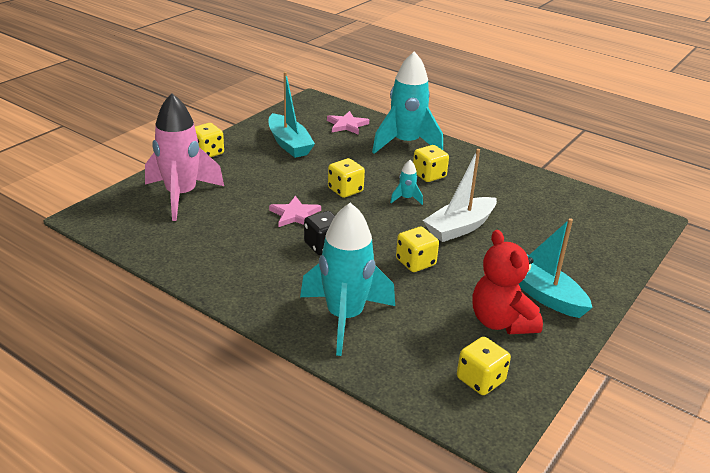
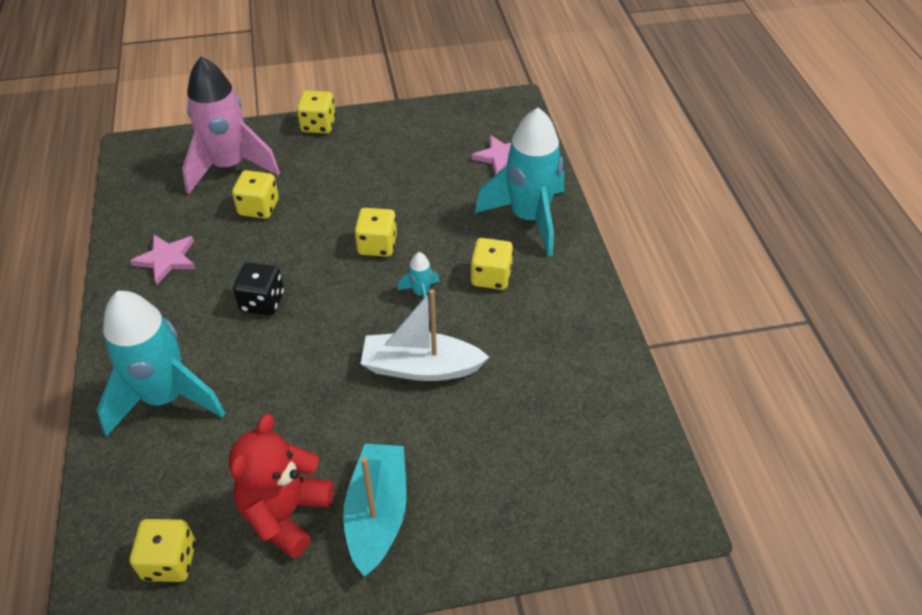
camera: 45 degrees right, 15 degrees up
(289, 144) = (407, 153): turquoise boat -> none
(295, 215) = (290, 248): pink star -> pink star (166, 259)
(415, 262) = (313, 380): yellow dice -> yellow dice (259, 208)

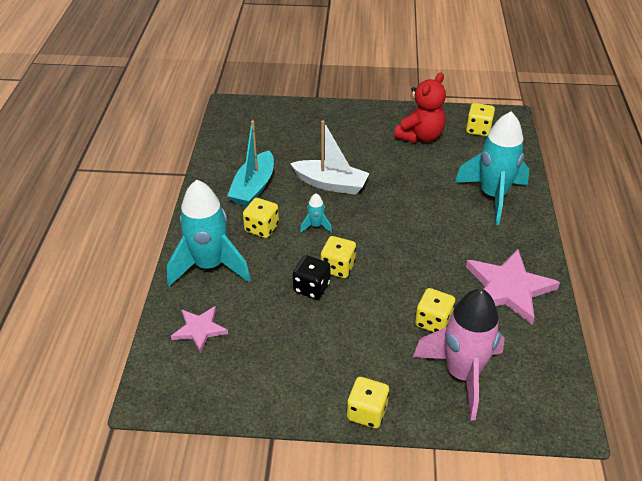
camera: 165 degrees left, 5 degrees down
(166, 259) = (508, 288): pink star -> pink star, size x1.75
(262, 302) = (431, 241): black dice -> black dice (311, 287)
(377, 514) = (373, 129): turquoise boat -> turquoise boat (253, 187)

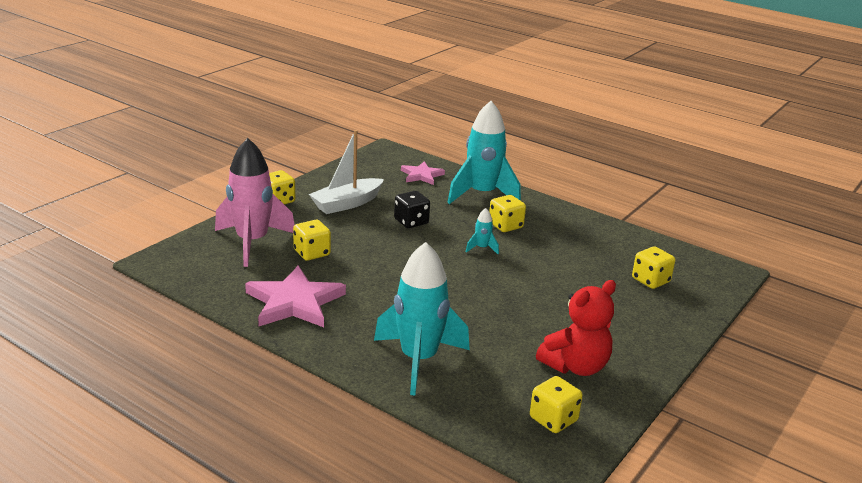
camera: 120 degrees right, 15 degrees down
(253, 187) = (567, 240): turquoise boat -> none
(331, 184) = (536, 277): white boat -> white boat (347, 204)
(338, 267) = (419, 239): yellow dice -> yellow dice (650, 280)
(420, 136) = (575, 366): red teddy bear -> red teddy bear turned 105 degrees counterclockwise

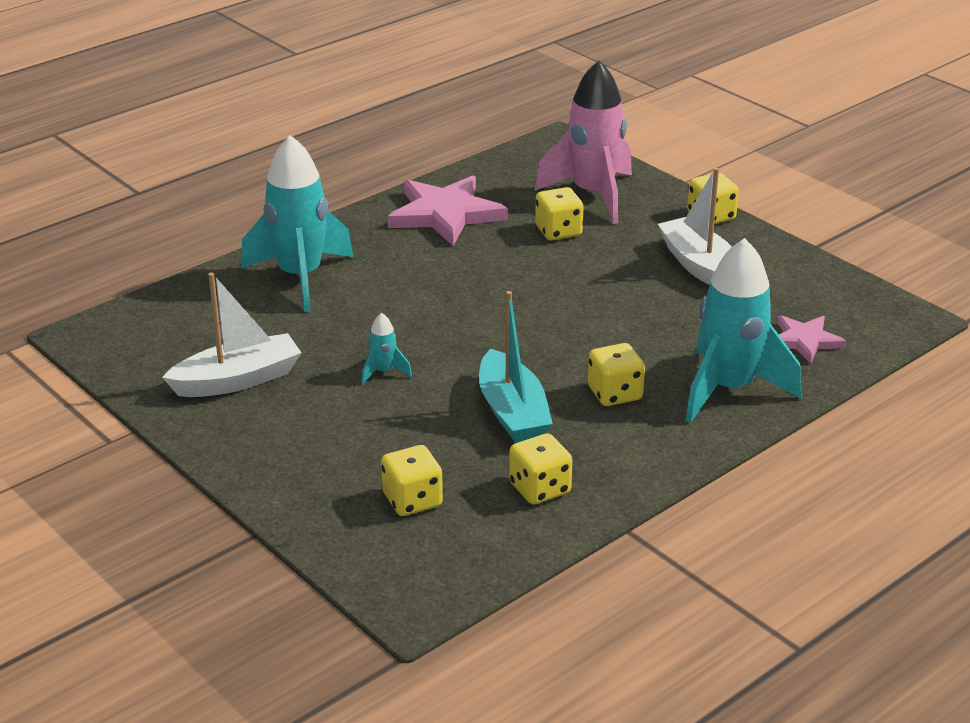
camera: 105 degrees right, 5 degrees up
(411, 222) = (637, 311): black dice -> none
(482, 248) = (546, 360): turquoise rocket -> turquoise rocket (383, 372)
(544, 256) = (512, 412): none -> turquoise boat
(553, 419) = (154, 344): yellow dice -> yellow dice (540, 488)
(575, 366) = (237, 380): red teddy bear -> white boat

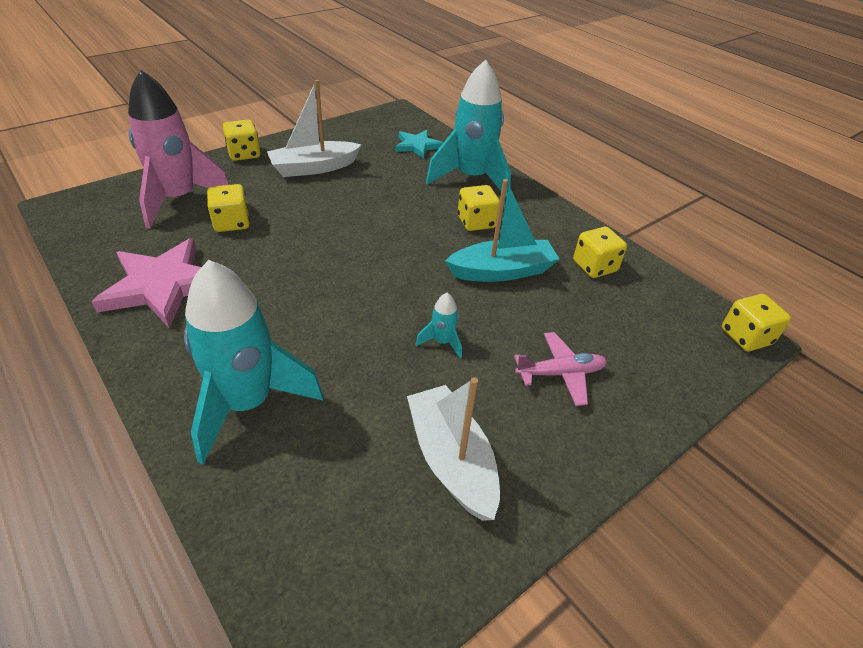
camera: 90 degrees left, 10 degrees up
(343, 447) = (560, 374): none -> pink plane
(412, 500) = (625, 332): yellow dice -> yellow dice (745, 337)
(804, 340) = (417, 146): pink star -> turquoise star

